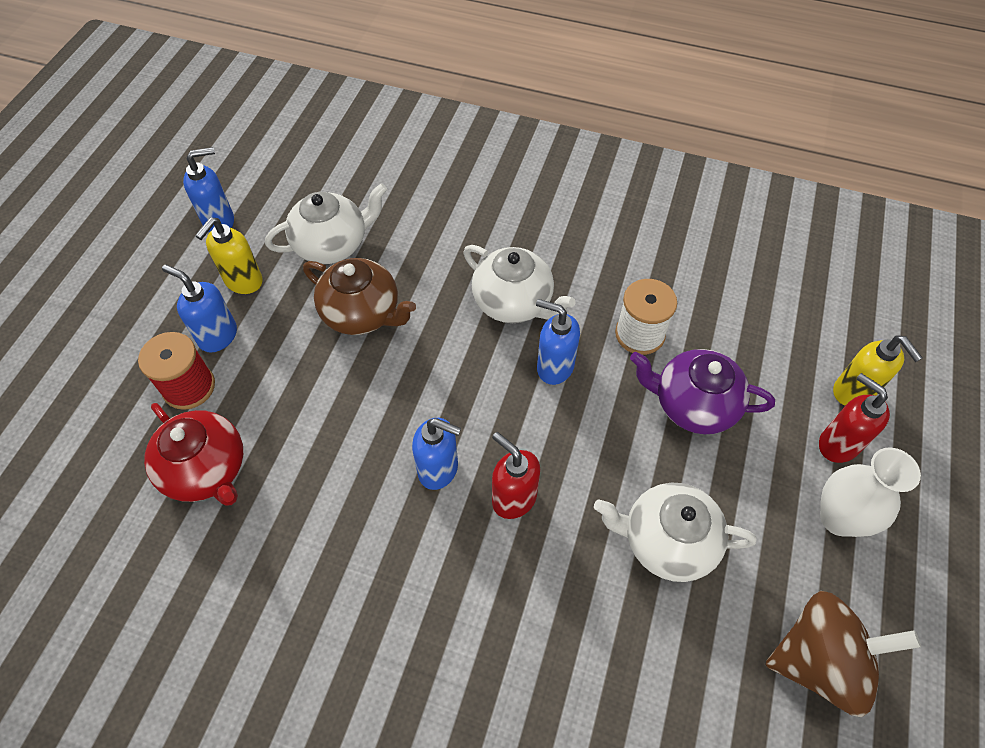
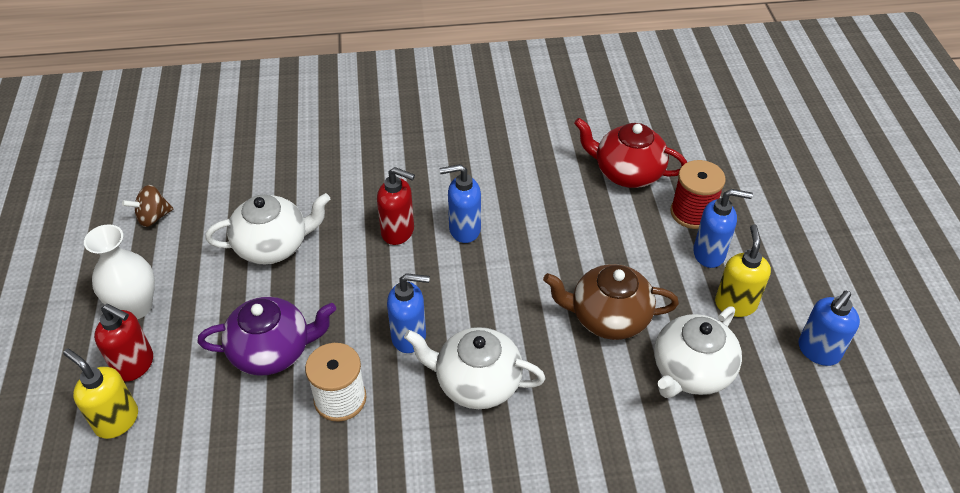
camera: 155 degrees right, 10 degrees down
(819, 660) = (153, 217): brown spinning top -> brown spinning top, size x0.52

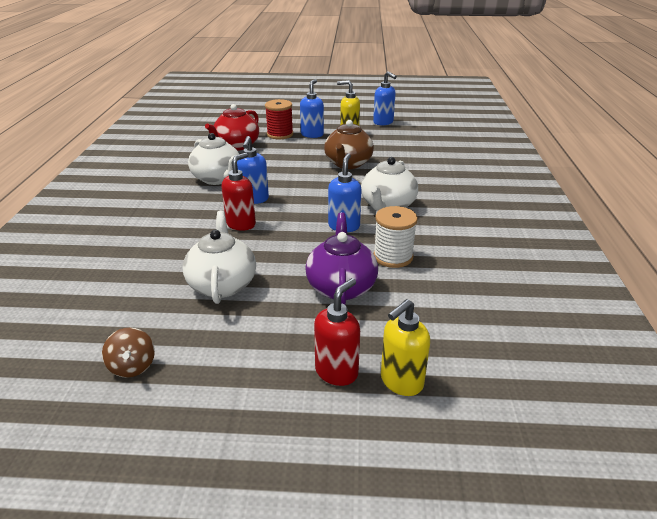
camera: 80 degrees left, 15 degrees down
(136, 307) = (260, 374): white vase -> none
(691, 371) = (390, 149): white teapot -> white teapot (217, 179)

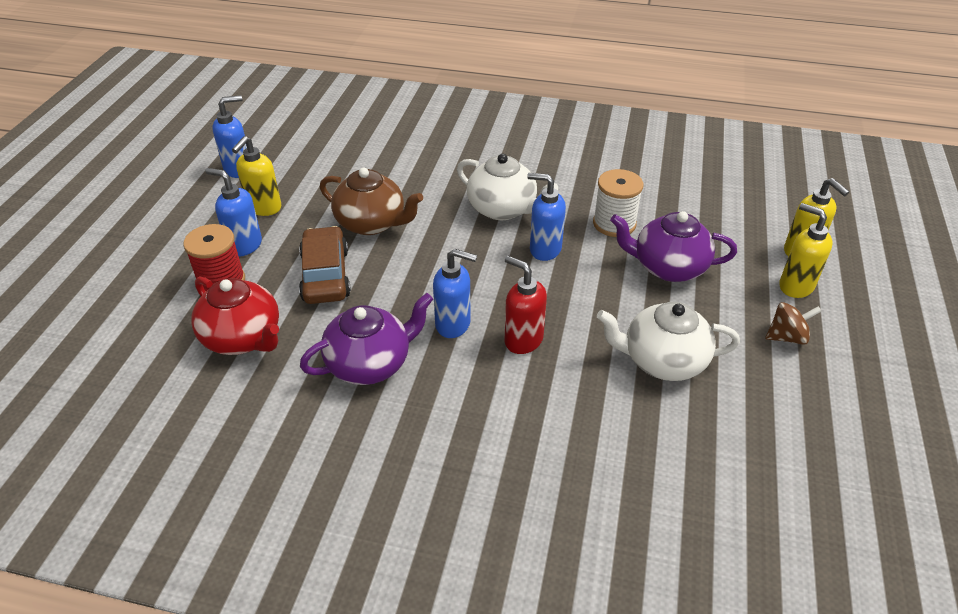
camera: 80 degrees left, 10 degrees up
(132, 366) = (812, 435): brown spinning top -> brown spinning top (787, 337)
(217, 179) = (370, 363): white teapot -> purple teapot
(292, 158) = (325, 275): none -> brown car
(337, 372) = (795, 286): red soap dispenser -> yellow soap dispenser

